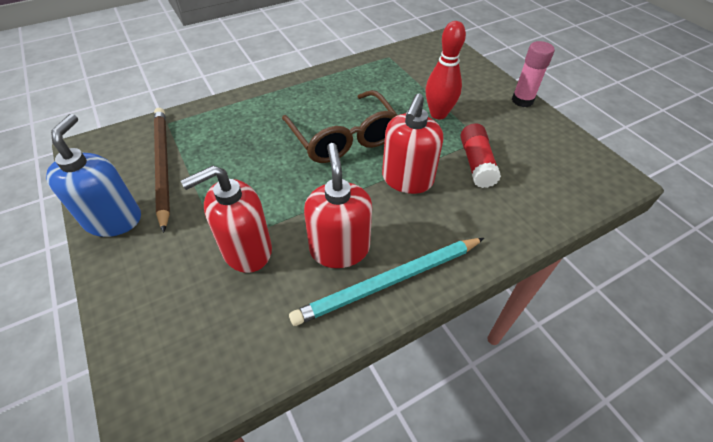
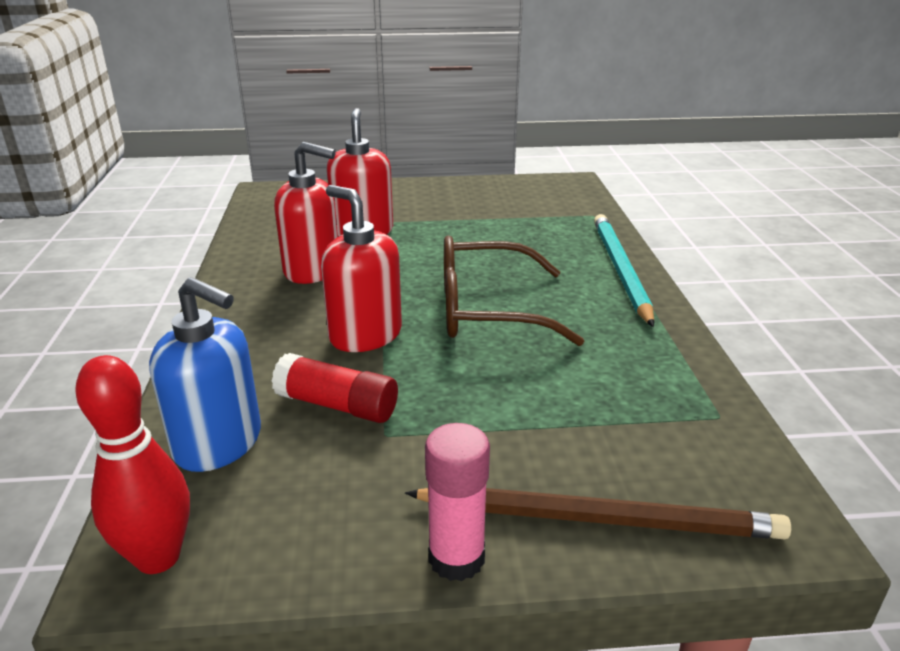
camera: 115 degrees right, 20 degrees down
(113, 219) = (457, 188): blue soap dispenser -> blue soap dispenser (219, 443)
(162, 165) = (517, 208): brown pencil -> brown pencil (600, 519)
(389, 282) = (244, 285): turquoise pencil -> turquoise pencil (620, 269)
(438, 114) = (487, 412): red bowling pin -> red bowling pin (158, 557)

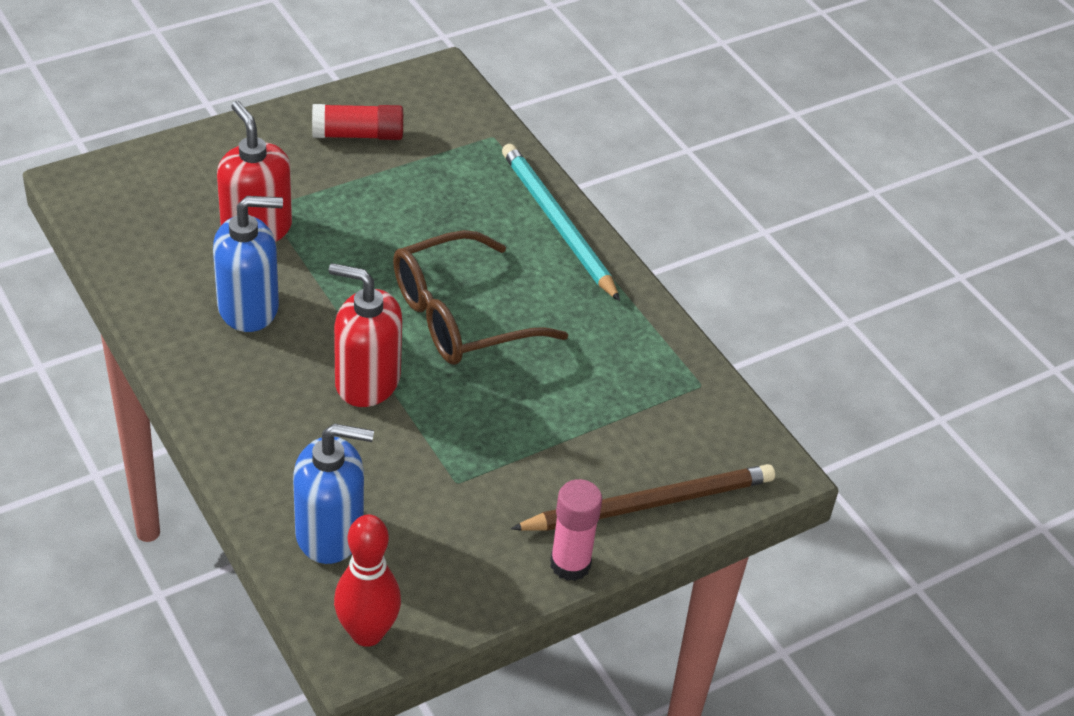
camera: 30 degrees left, 15 degrees up
(312, 270) = (249, 307): red soap dispenser -> blue soap dispenser
(337, 405) = (398, 466): red glue stick -> red glue stick (358, 135)

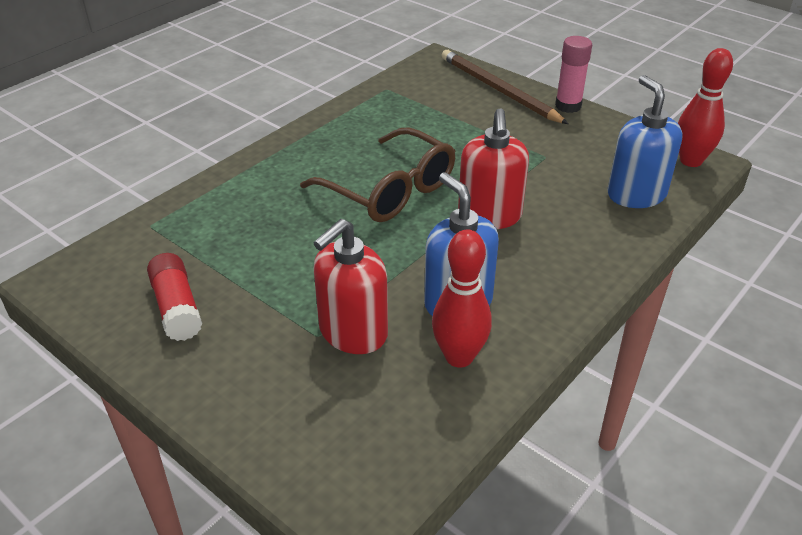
camera: 105 degrees left, 5 degrees down
(181, 284) = (459, 357): none -> red bowling pin
(557, 223) = (255, 170): turquoise pencil -> none

